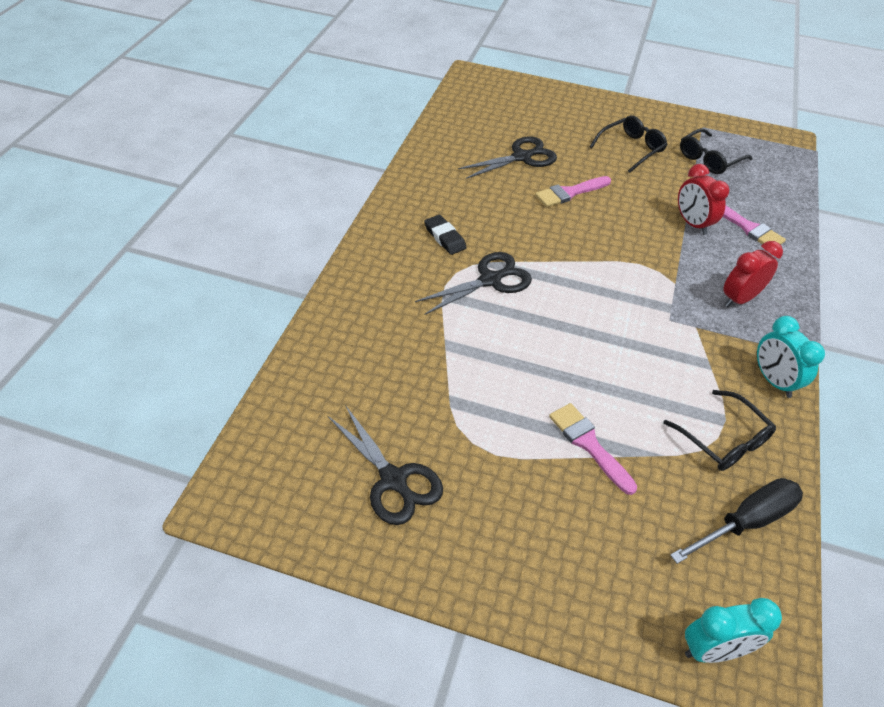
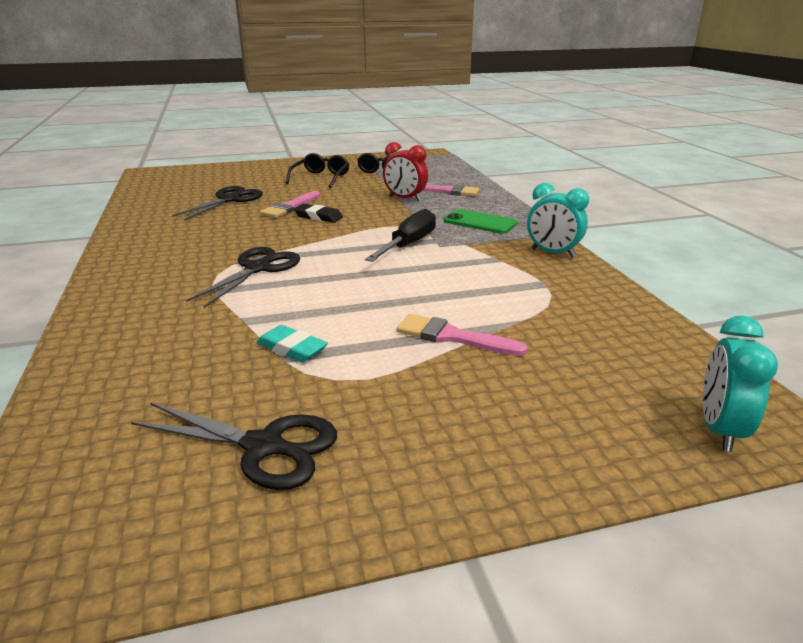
camera: 30 degrees left, 20 degrees down
(445, 237) = (188, 257): black eraser -> black eraser (318, 217)
(462, 394) = (292, 348): none -> turquoise eraser
(714, 650) = (719, 429): turquoise clock -> turquoise clock turned 150 degrees clockwise
(723, 439) = (556, 294): black glasses -> none
(739, 299) = (480, 222): red clock -> green phone
(746, 522) = (632, 333): black screwdriver -> black screwdriver (408, 244)

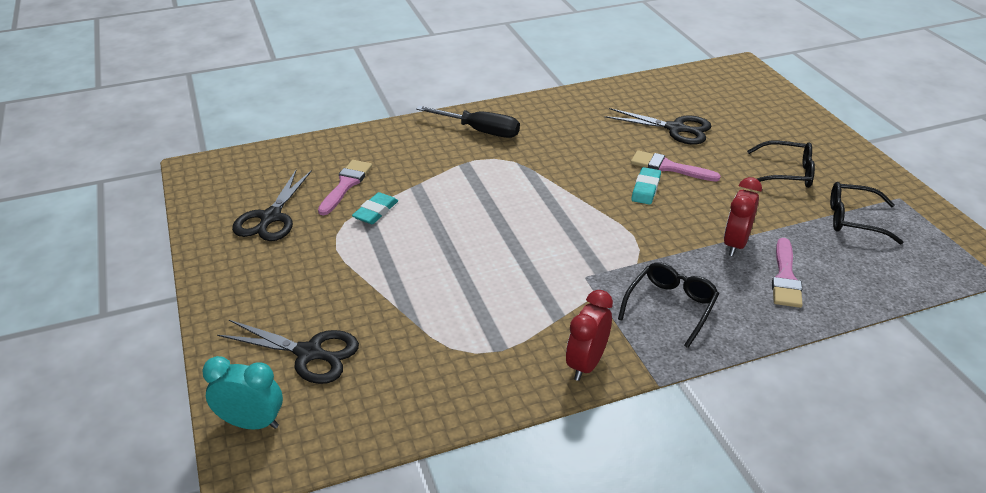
camera: 85 degrees right, 10 degrees up
(258, 268) = (507, 175): black scissors -> black scissors (309, 353)
(318, 217) = (645, 189): black eraser -> turquoise eraser
(408, 244) = (583, 254): black screwdriver -> black screwdriver (480, 131)
(452, 337) = (391, 287): pink brush -> pink brush (346, 185)
(480, 222) = (670, 307): green phone -> black glasses
(552, 253) = (586, 364): turquoise clock -> red clock

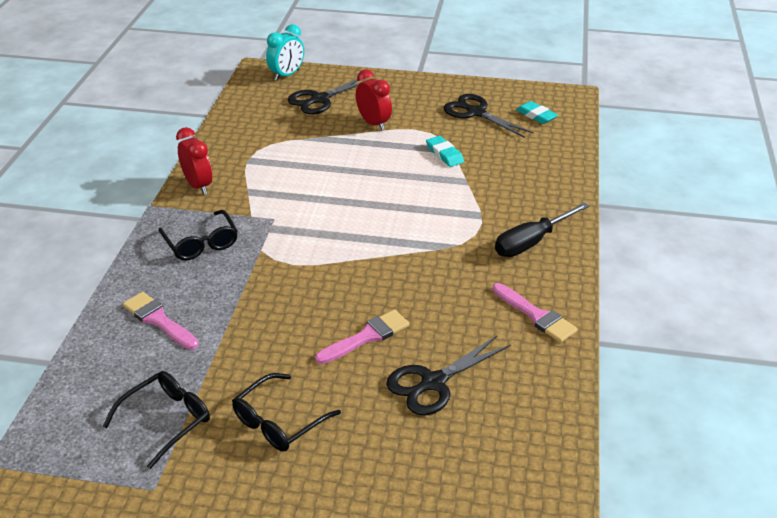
camera: 120 degrees right, 0 degrees up
(346, 185) = (494, 150): pink brush -> pink brush (536, 315)
(645, 189) = (347, 303): turquoise eraser -> turquoise eraser (536, 115)
(735, 244) = (223, 315): red clock -> red clock (373, 123)

